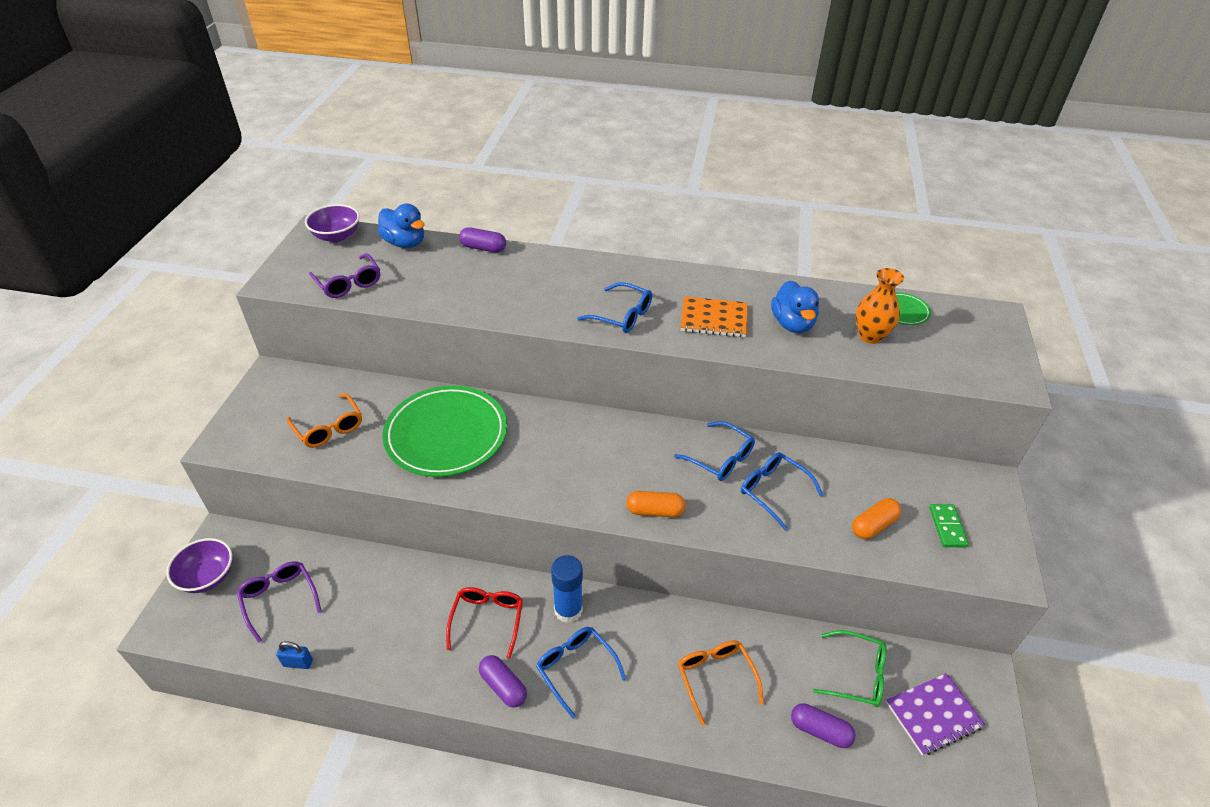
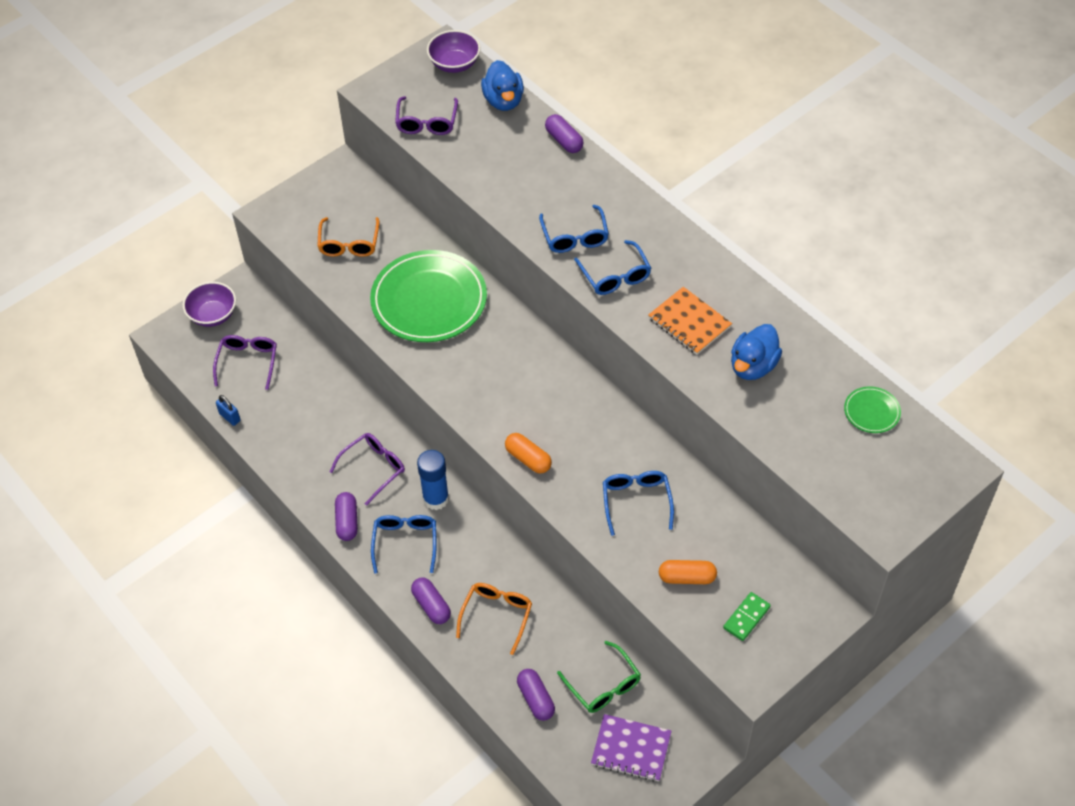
camera: 40 degrees right, 10 degrees up
(487, 620) = (373, 468): red glasses -> purple glasses
(652, 711) = (431, 605): none -> purple capsule
(720, 458) = (622, 449): blue glasses -> blue glasses (574, 237)
(870, 336) = (809, 417): orange vase -> none

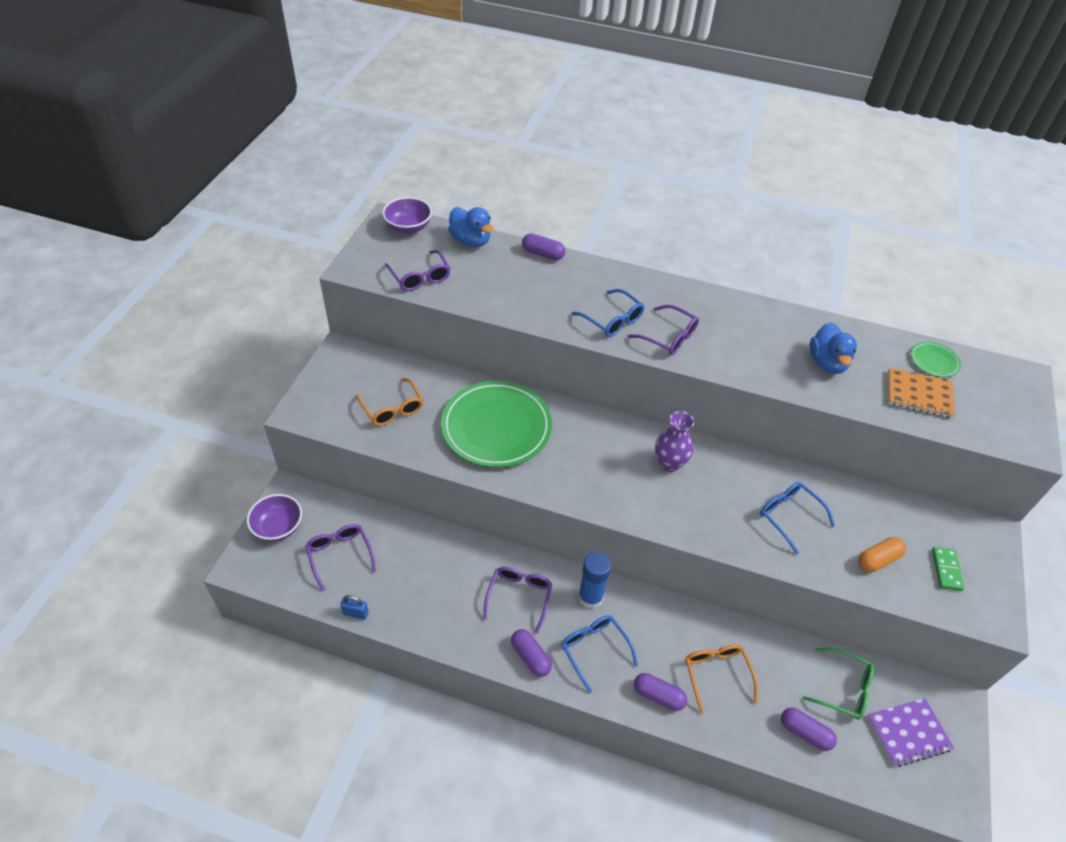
camera: 35 degrees left, 5 degrees down
(528, 459) = (680, 522): orange capsule -> none
(563, 403) = (669, 463): none -> purple vase
(615, 276) = (668, 337): blue glasses -> purple glasses
(689, 322) = (753, 350): orange notebook -> orange notebook (919, 394)

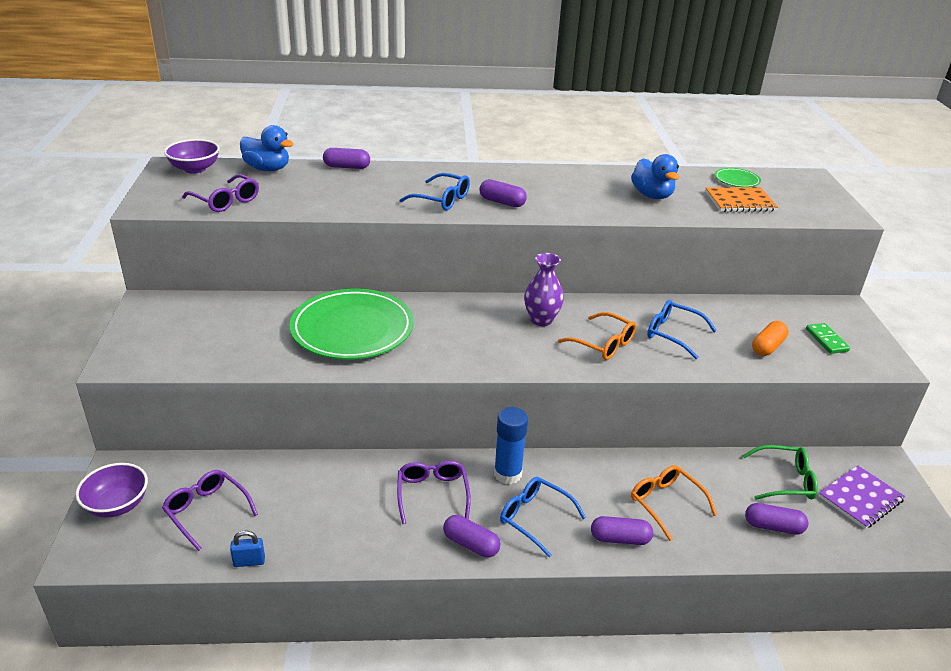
camera: 20 degrees left, 15 degrees down
(392, 408) = (229, 337): orange glasses -> orange glasses (603, 344)
(668, 337) = (502, 202): purple glasses -> purple capsule

